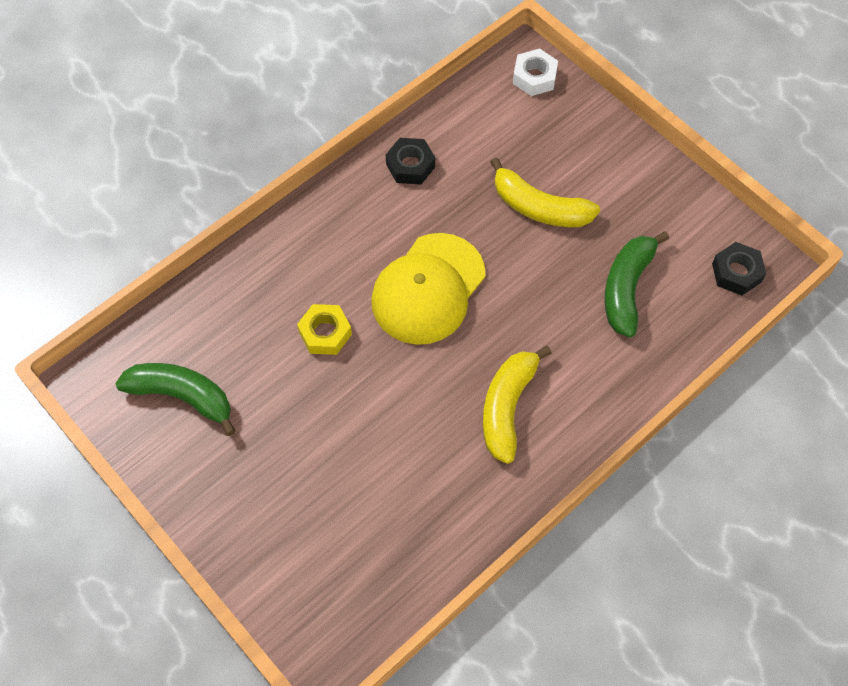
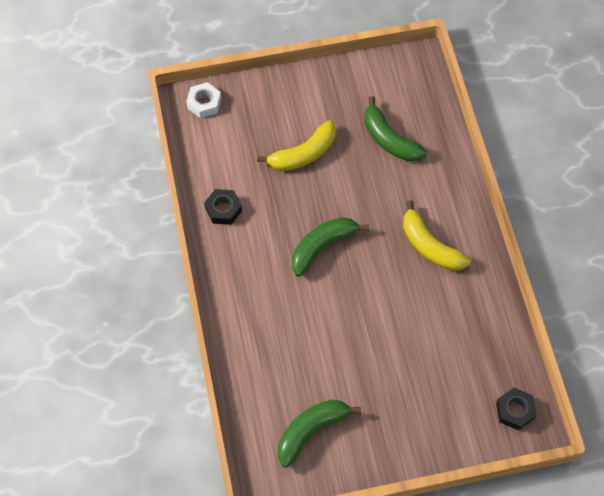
camera: 60 degrees left, 0 degrees up
(325, 333) = (317, 322): yellow nut -> none
(428, 289) = (322, 247): yellow cap -> green banana
(736, 273) = (414, 78): black nut -> black nut (515, 411)

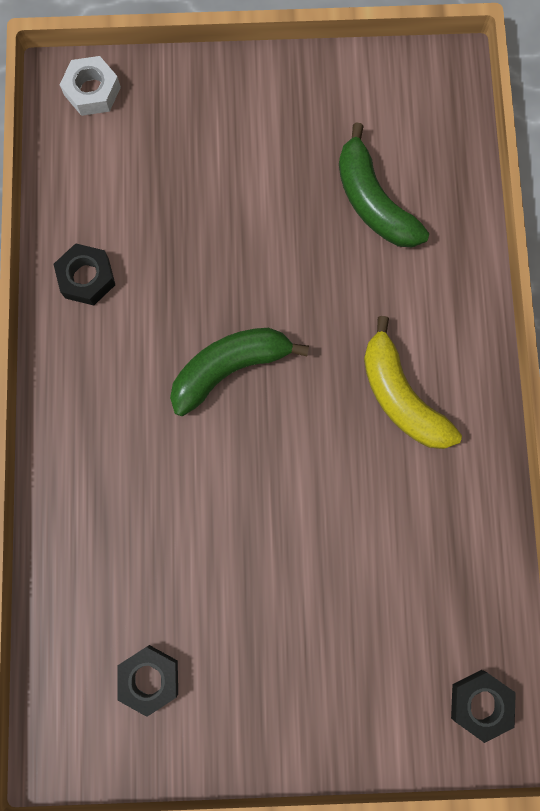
camera: 10 degrees right, 15 degrees up
(303, 154) = (231, 204): yellow banana -> none
(311, 431) = (149, 678): green banana -> black nut

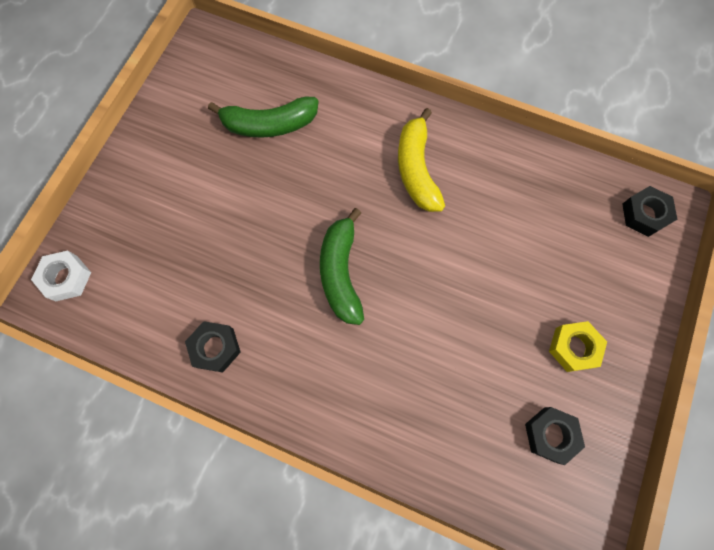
camera: 65 degrees left, 5 degrees down
(262, 670) = (573, 347): none -> yellow nut
(401, 396) = (416, 169): yellow banana -> yellow banana turned 90 degrees clockwise

